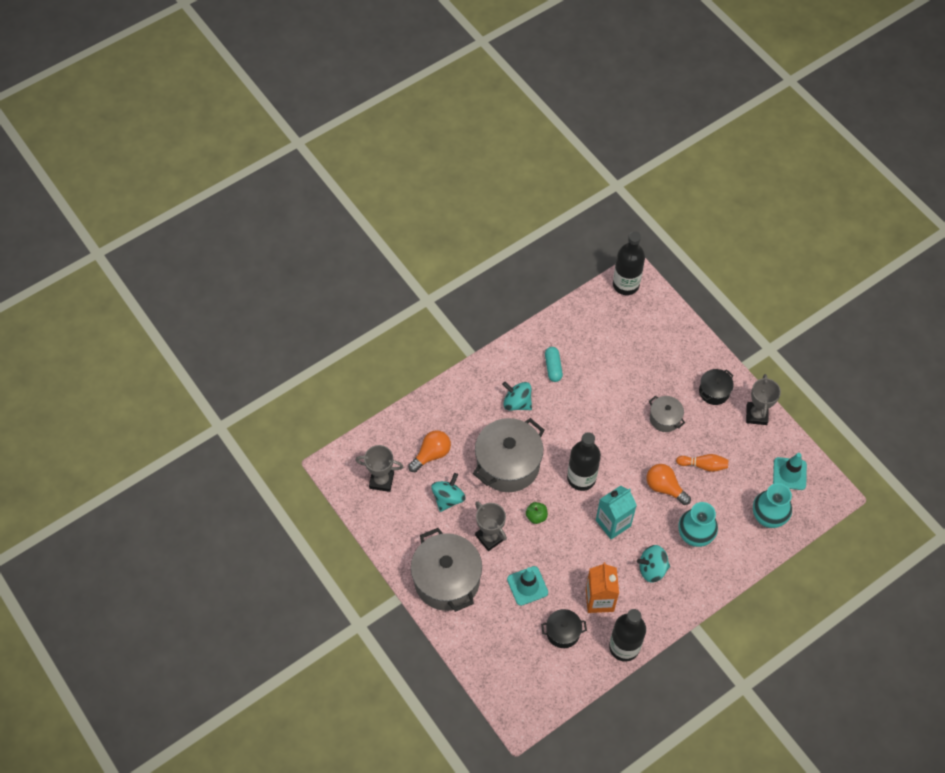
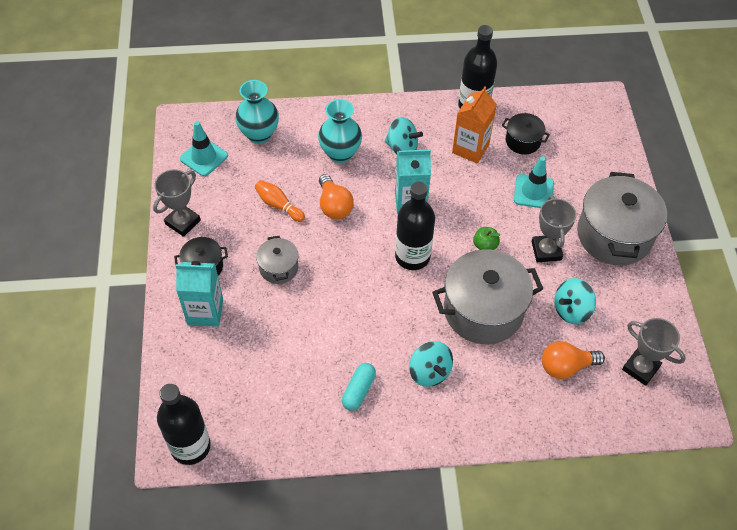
camera: 150 degrees left, 5 degrees down
(686, 363) = (205, 312): none -> turquoise carton

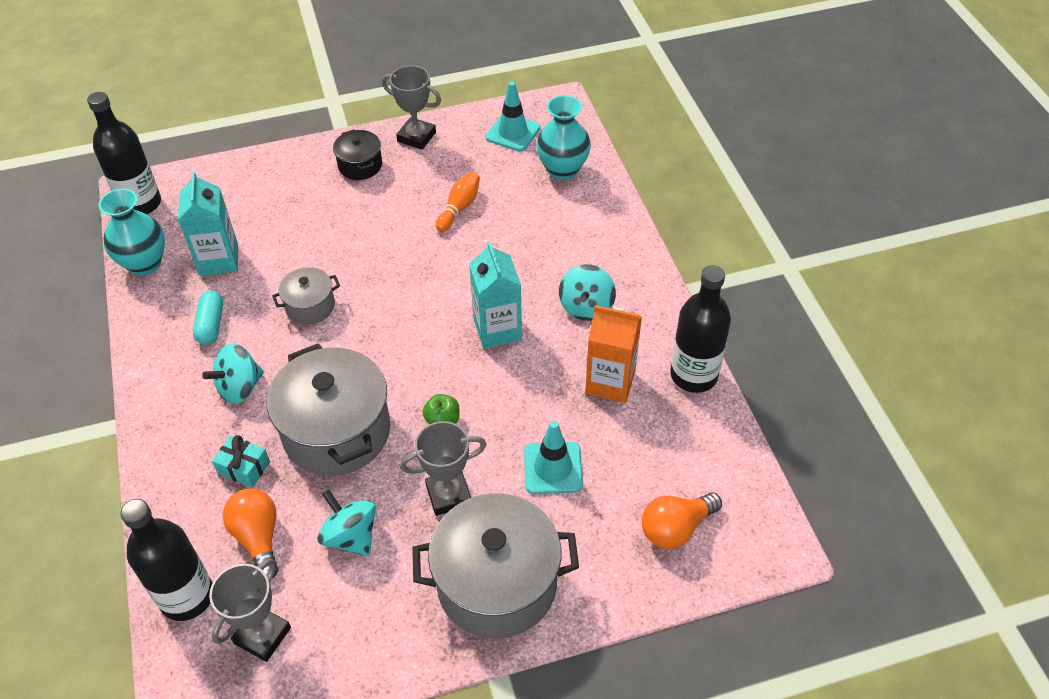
camera: 80 degrees right, 5 degrees down
(205, 312) = (302, 179): turquoise carton -> turquoise carton (219, 260)
(278, 268) = (369, 225): grey pot -> grey pot (310, 306)
(334, 206) = (471, 257): orange light bulb -> orange light bulb (675, 528)
(340, 153) = (556, 247): turquoise vase -> turquoise vase (144, 263)
(358, 390) = (211, 324): turquoise capsule -> turquoise capsule turned 75 degrees clockwise
(412, 257) = (409, 345): black bottle -> black bottle (187, 596)
(505, 373) = (244, 468): none -> turquoise gift
(523, 141) = (646, 444): black pot -> none

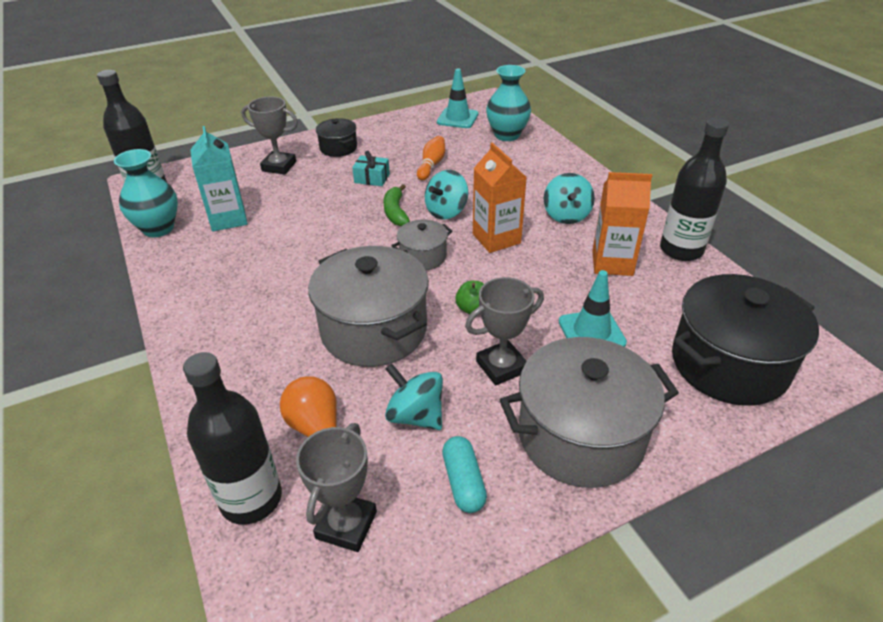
camera: 10 degrees left, 10 degrees down
(211, 324) = (230, 264): turquoise capsule -> turquoise capsule (463, 482)
(240, 387) = (269, 308): turquoise spinning top -> turquoise spinning top (446, 211)
(244, 468) = (288, 371): turquoise gift -> turquoise gift (372, 178)
(310, 306) = (321, 241): grey pot -> grey pot (423, 257)
(399, 275) = (395, 212): none -> green banana
(416, 137) = (380, 127): grey trophy -> grey trophy (279, 166)
(497, 329) = (496, 238): turquoise carton -> orange carton
(675, 528) = (729, 364): orange light bulb -> black pot

